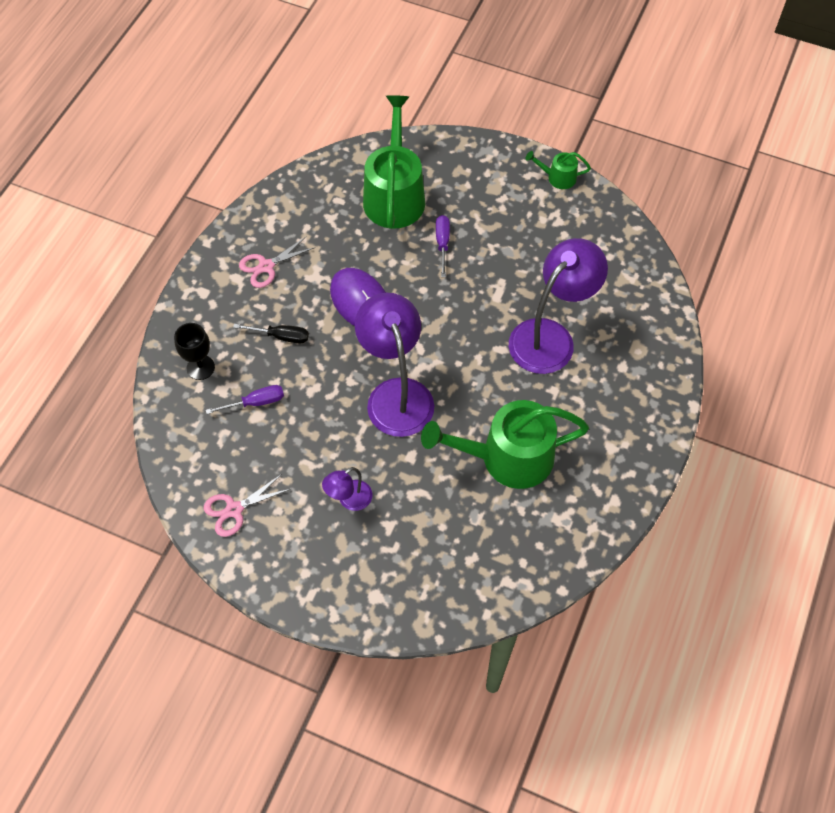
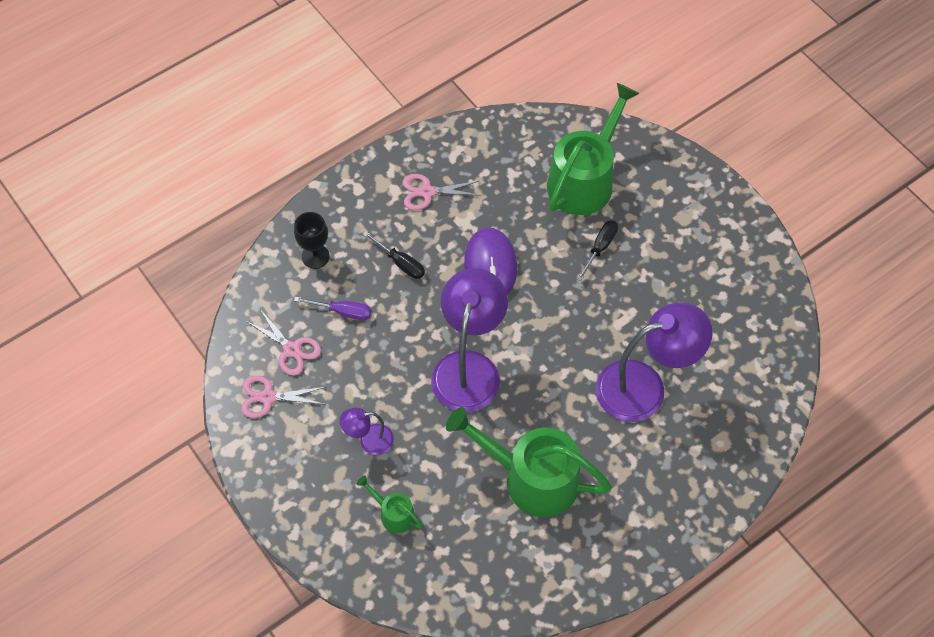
camera: 30 degrees right, 0 degrees up
(229, 457) = (291, 349): none -> pink scissors
(442, 243) = (600, 248): purple screwdriver -> black screwdriver
(558, 177) = (753, 236): green watering can -> green watering can (393, 514)

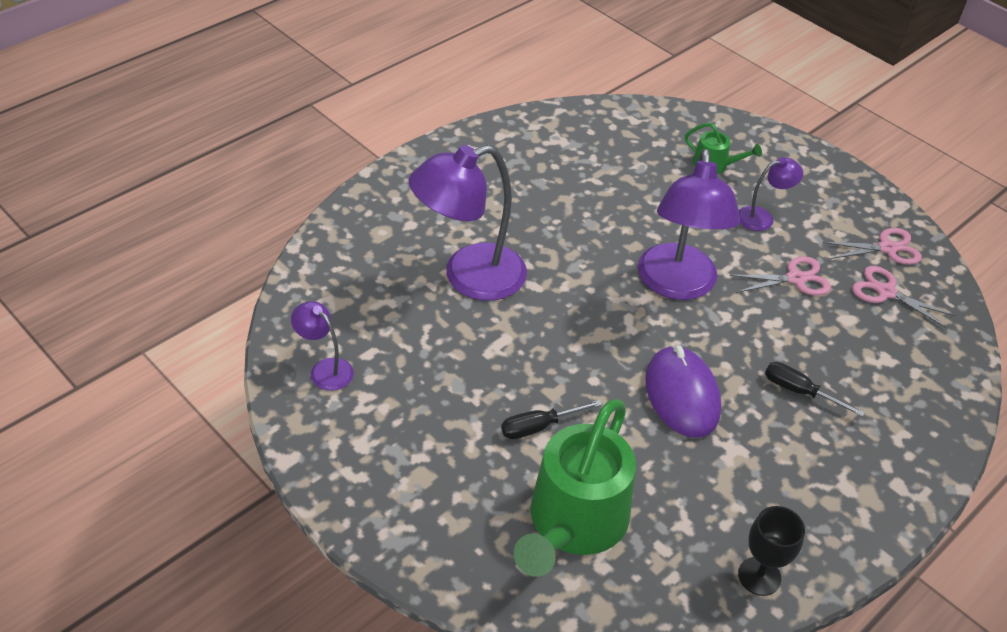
camera: 170 degrees right, 15 degrees down
(315, 256) = (911, 392): black goblet -> black goblet (759, 576)
(343, 312) = (846, 333): purple screwdriver -> none
(427, 192) = (800, 488): pink scissors -> pink scissors (795, 279)
(532, 478) = (583, 196): green watering can -> none
(600, 248) = (539, 427): black screwdriver -> black screwdriver turned 45 degrees clockwise
(756, 305) = (325, 369): none -> purple lamp

